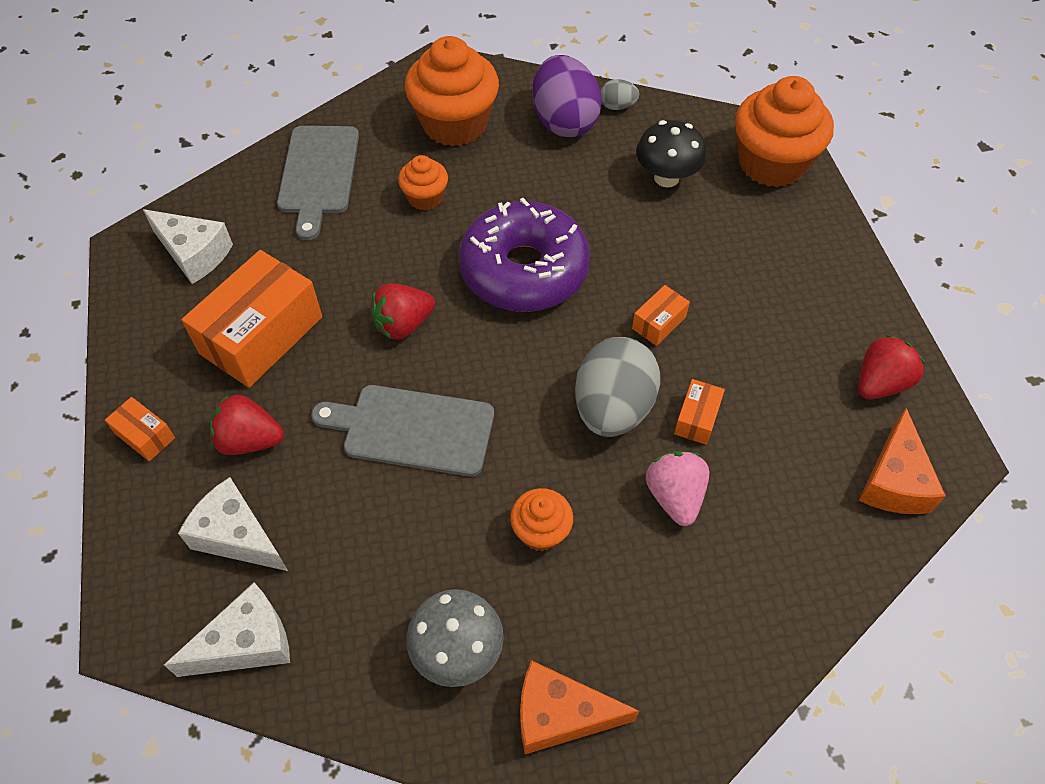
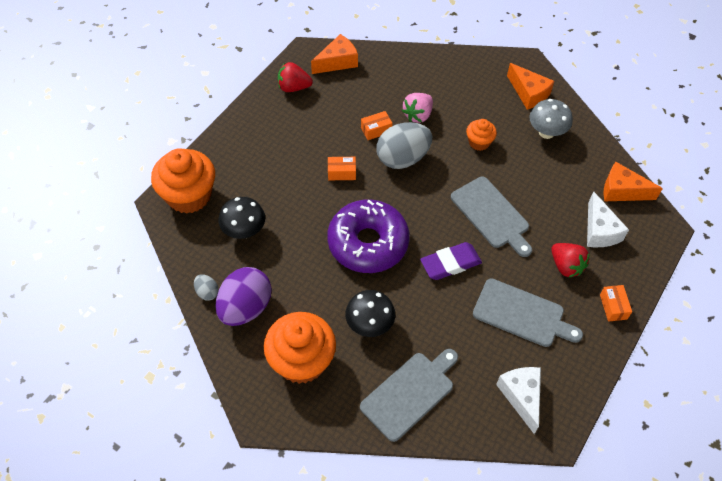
camera: 135 degrees left, 0 degrees up
(246, 643) = (622, 191): white cheese -> orange cheese
(261, 335) = (522, 314): orange box -> grey cutting board
(403, 324) = (450, 263): red strawberry -> purple eraser
(425, 198) = (369, 325): orange cupcake -> black mushroom

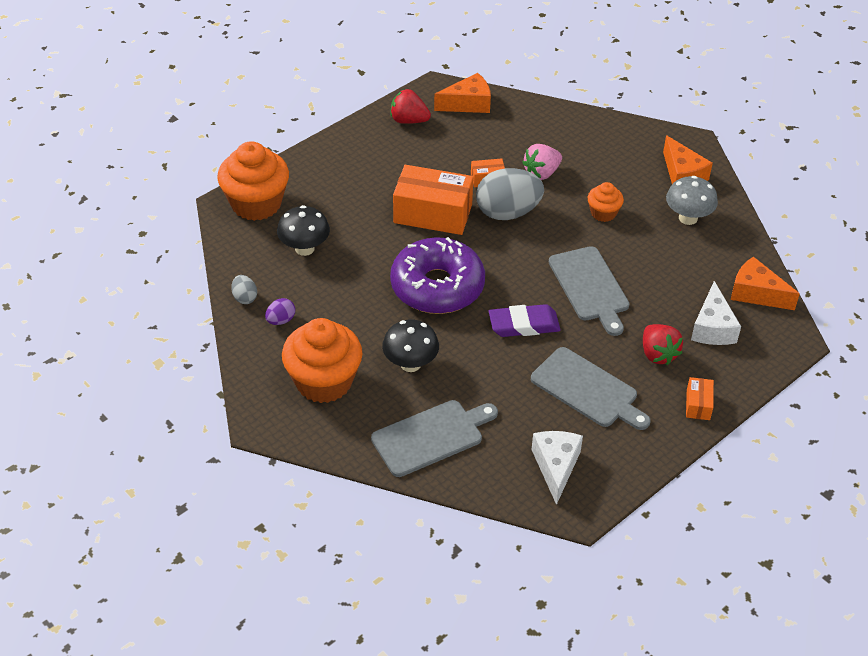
camera: 15 degrees right, 10 degrees down
(245, 308) = (281, 320): purple egg -> purple egg, size x0.46
(341, 173) = (433, 213): orange box -> orange box, size x2.18

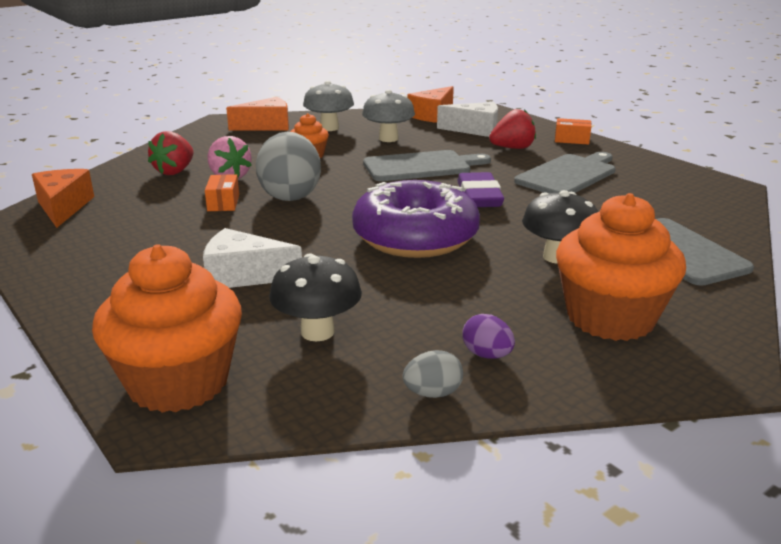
camera: 85 degrees left, 20 degrees down
(409, 120) = (62, 244): red strawberry -> red strawberry (175, 171)
(433, 213) = (274, 235): orange box -> none
(556, 467) = (680, 192): white cheese -> white cheese (244, 275)
(665, 262) = (388, 139): none -> grey mushroom

